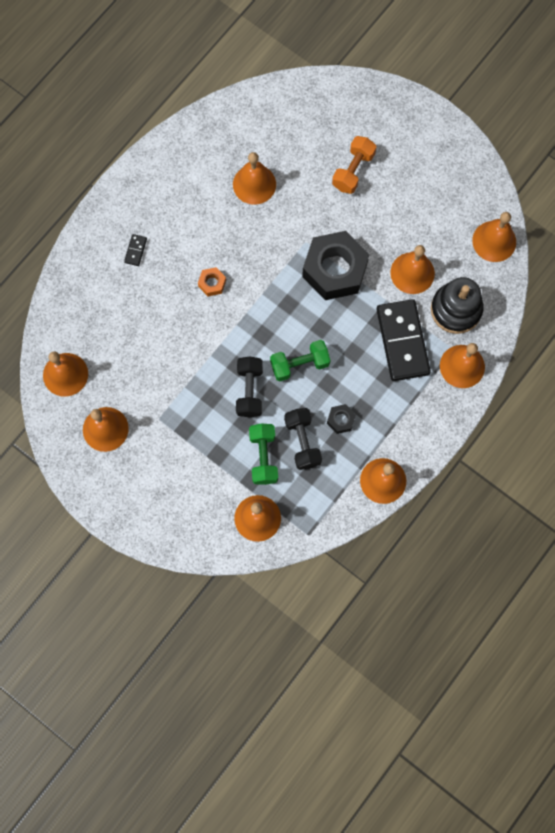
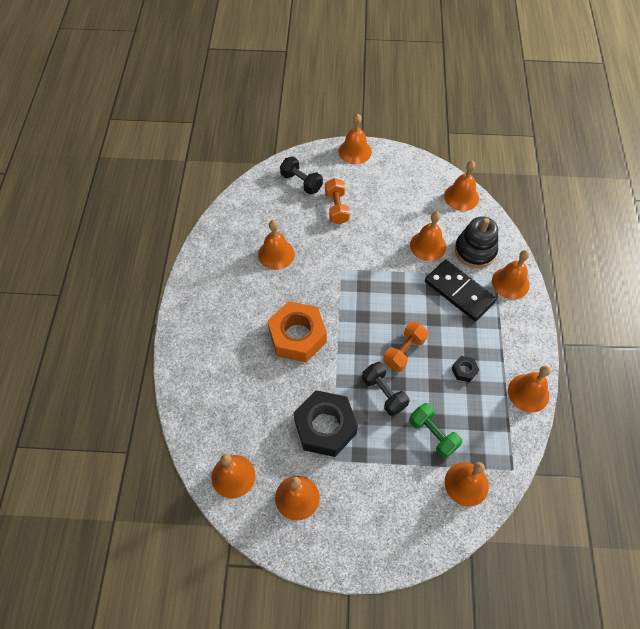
camera: 35 degrees left, 15 degrees down
(135, 250) = (222, 349): black domino -> none
(212, 283) = (297, 336): orange nut -> orange nut, size x2.36
(299, 364) = (404, 351): green dumbbell -> orange dumbbell
(302, 442) = (451, 404): black dumbbell -> black dumbbell (301, 182)
(335, 270) = (376, 275): black nut -> black nut (325, 427)
(424, 115) = (355, 151): none -> orange bell

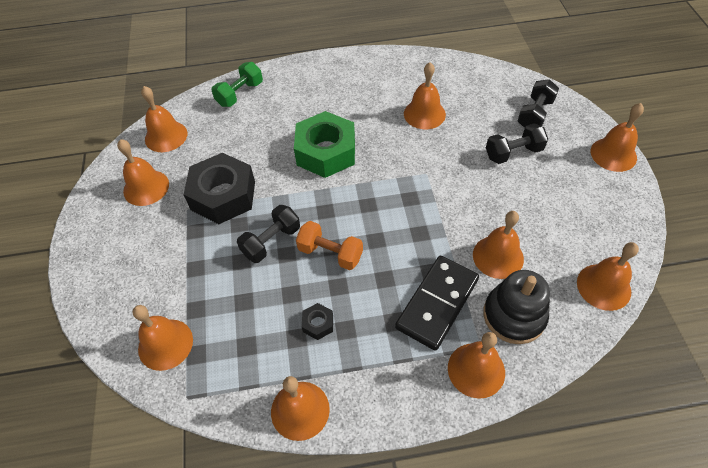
camera: 80 degrees right, 5 degrees down
(297, 336) = (326, 152): orange nut -> green nut
(336, 208) = (513, 153): orange dumbbell -> black dumbbell
(433, 434) = (225, 299): green dumbbell -> green dumbbell (240, 94)

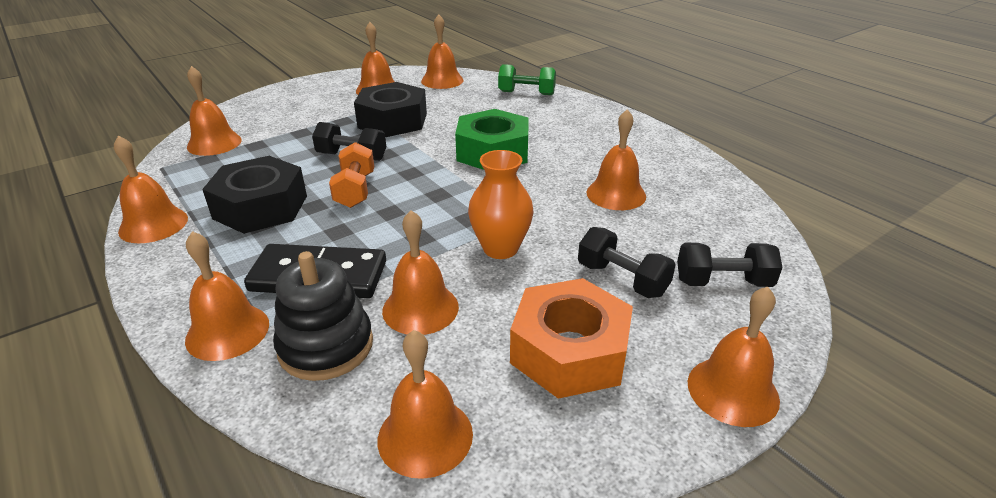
camera: 60 degrees right, 20 degrees down
(318, 324) = (261, 207): black nut -> black nut, size x2.36
(455, 195) = (500, 248): none -> orange vase
(563, 202) = (569, 351): none -> orange nut

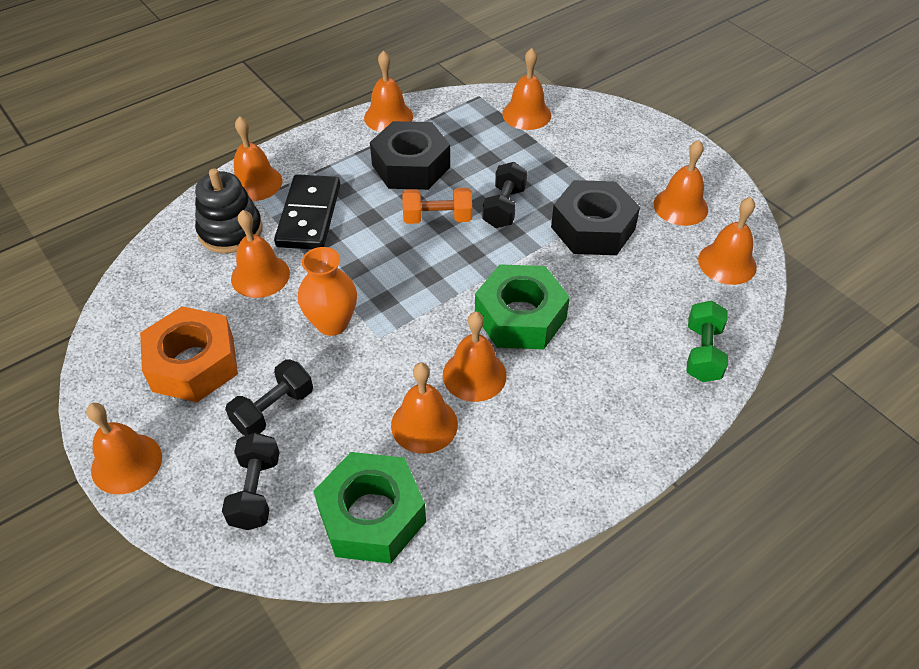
camera: 90 degrees right, 15 degrees up
(425, 436) = (139, 287): orange bell -> orange bell (474, 375)
(716, 216) = (372, 516): none -> green nut

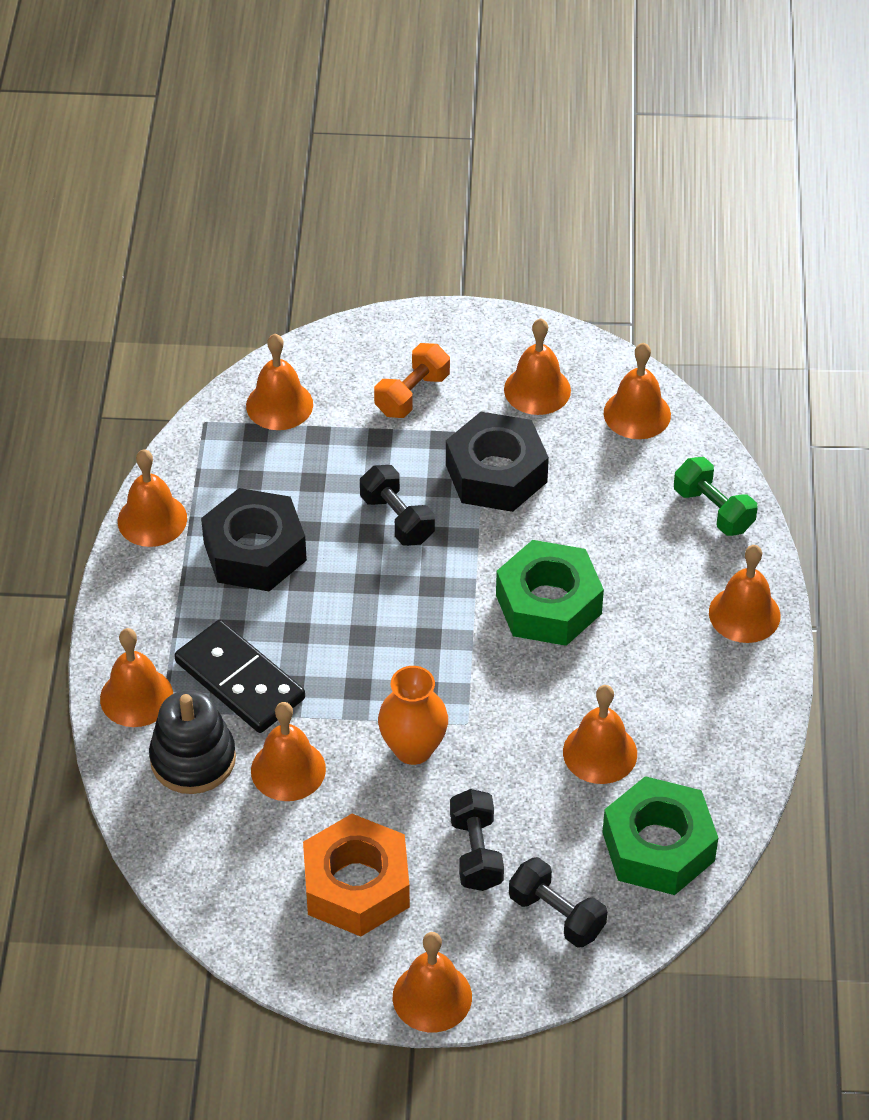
camera: 50 degrees left, 0 degrees up
(437, 218) = (356, 580): orange dumbbell -> orange dumbbell (412, 394)
(474, 375) = (581, 682): orange bell -> orange bell (744, 614)

